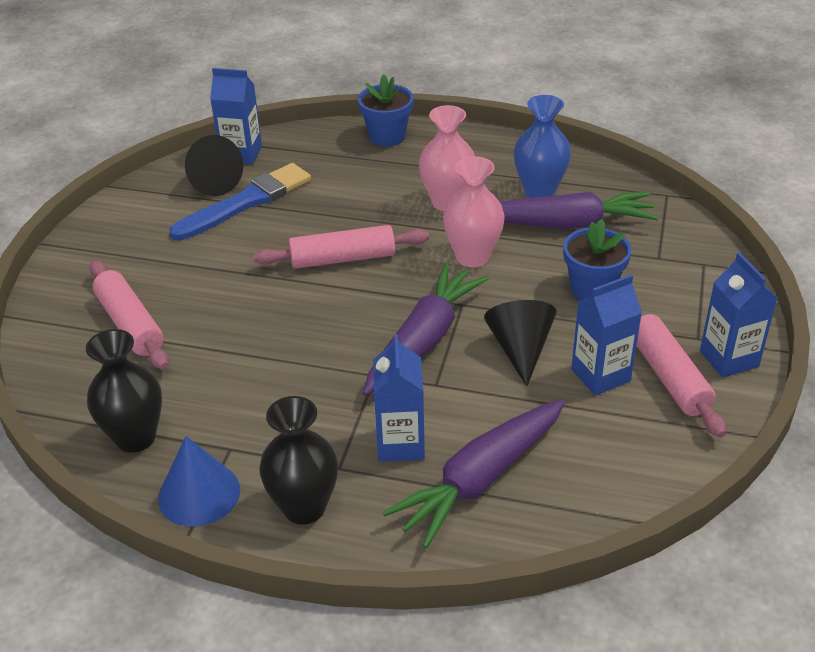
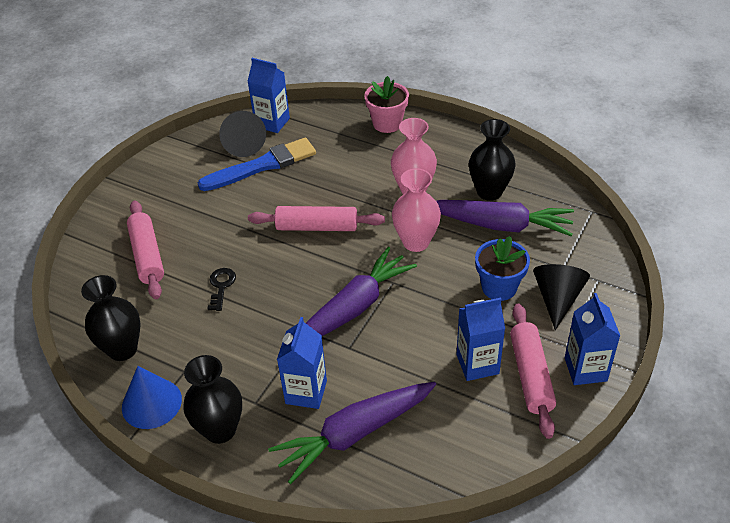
camera: 15 degrees right, 5 degrees up
(243, 343) = (221, 286): none -> black key
(387, 136) = (387, 123): blue flower pot -> pink flower pot
(520, 349) = (423, 329): black cone -> black cone (557, 298)
(539, 191) = (489, 192): blue vase -> black vase

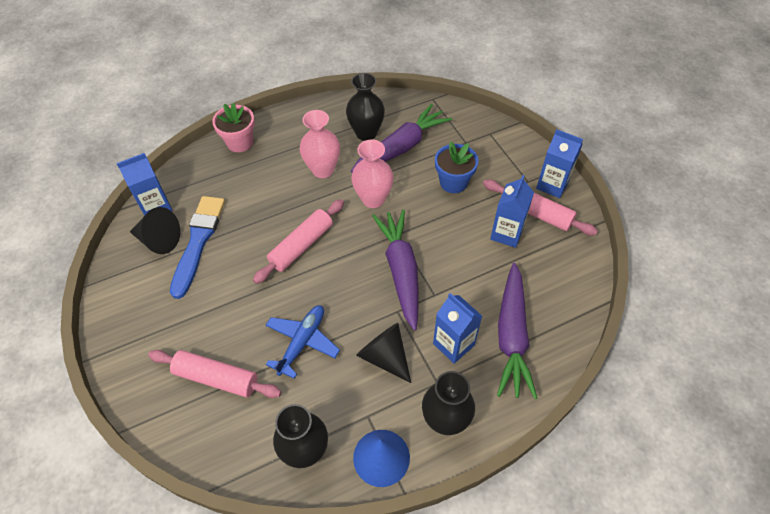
camera: 55 degrees left, 10 degrees up
(221, 286) = (302, 342): black key -> blue plane
(557, 298) = (488, 161): black cone -> black cone (385, 356)

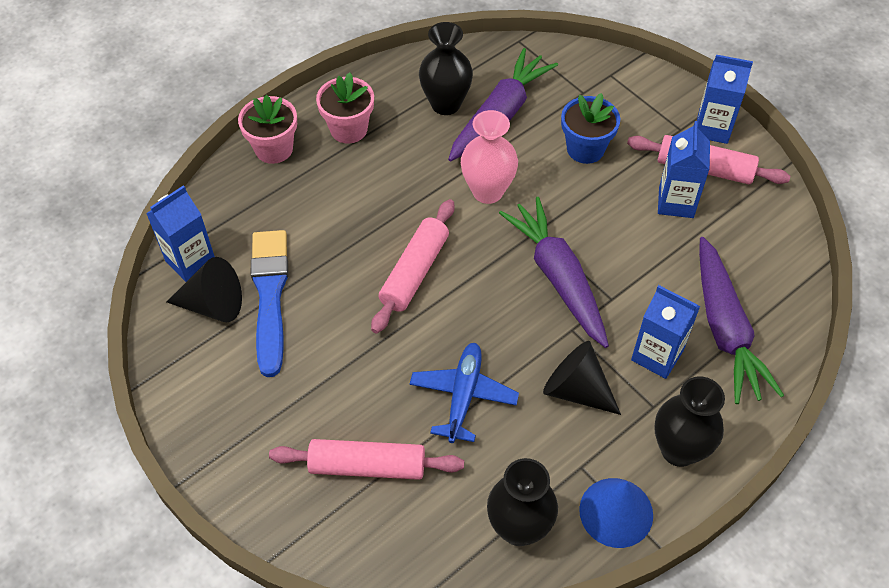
camera: 15 degrees left, 0 degrees up
(294, 138) = (348, 129): none -> pink flower pot
(323, 170) = (405, 165): pink vase -> none

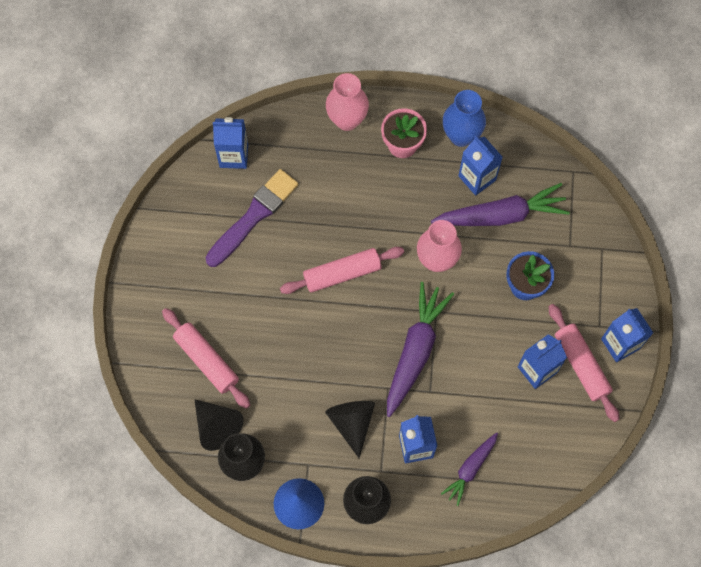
camera: 45 degrees right, 15 degrees up
(213, 304) = (220, 194): black cone -> black cone (217, 426)
(270, 296) = (253, 216): blue brush -> purple brush
(274, 149) = (347, 120): pink flower pot -> pink vase
(394, 85) = (461, 136): none -> blue vase
(445, 104) = (477, 178): black vase -> blue carton
(463, 395) = (291, 369): blue plane -> none
(725, 329) = (470, 469): purple carrot -> purple carrot, size x0.58

